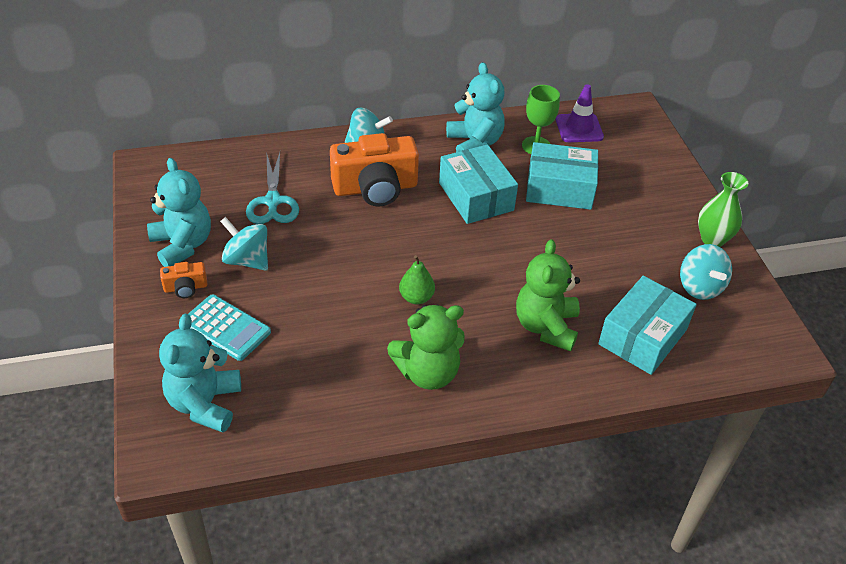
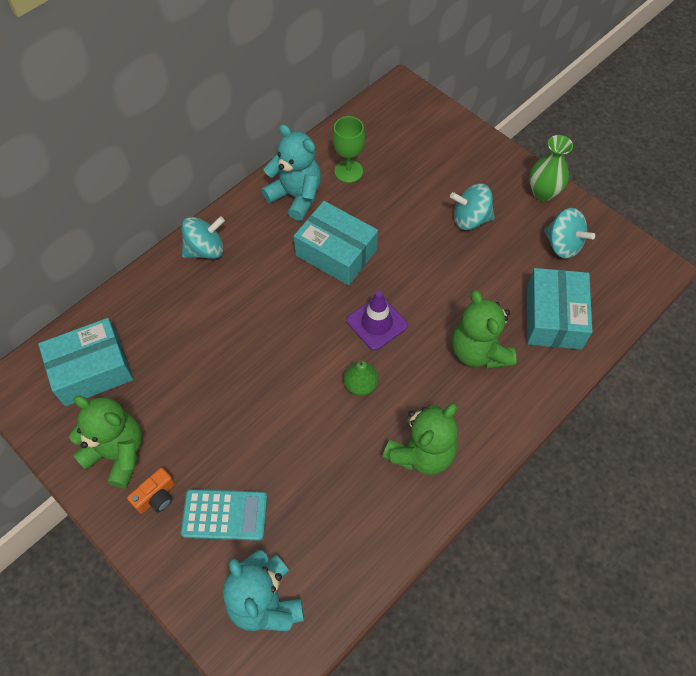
camera: 30 degrees left, 15 degrees up
(182, 245) = (117, 453): turquoise teddy bear -> green teddy bear
(247, 260) = (189, 434): turquoise spinning top -> turquoise spinning top (470, 219)
(272, 201) = (164, 358): turquoise scissors -> none
(375, 188) = (245, 291): orange camera -> none
(559, 188) = (397, 206): turquoise box -> turquoise box (92, 370)
(579, 128) = (370, 134): purple traffic cone -> purple traffic cone (377, 323)

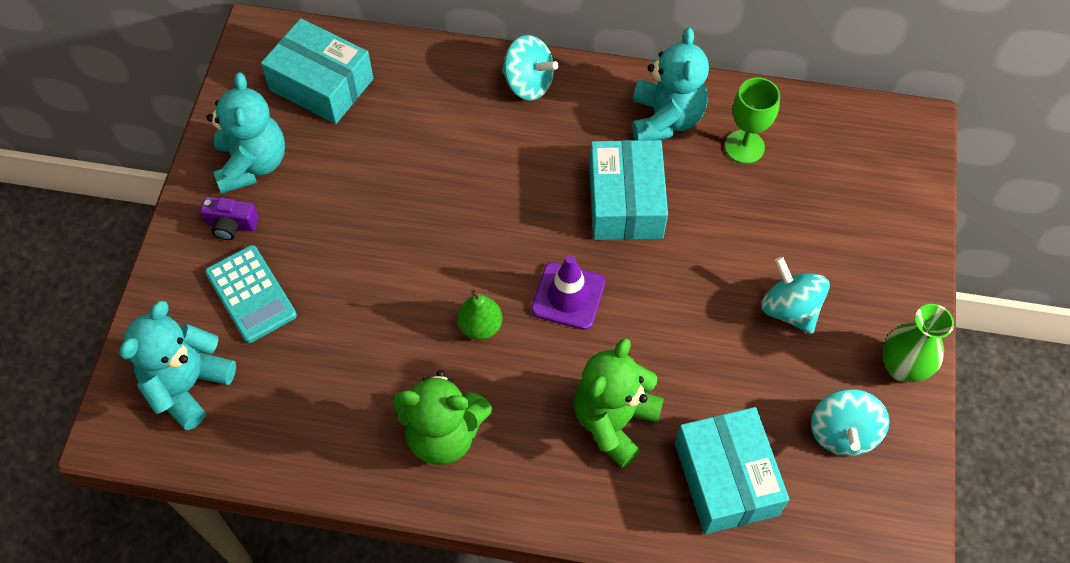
camera: 55 degrees right, 0 degrees up
(117, 453) = (252, 164): green teddy bear -> turquoise teddy bear
(156, 496) = (231, 225): orange camera -> purple camera
(553, 317) = (726, 478): turquoise box -> turquoise box turned 75 degrees counterclockwise

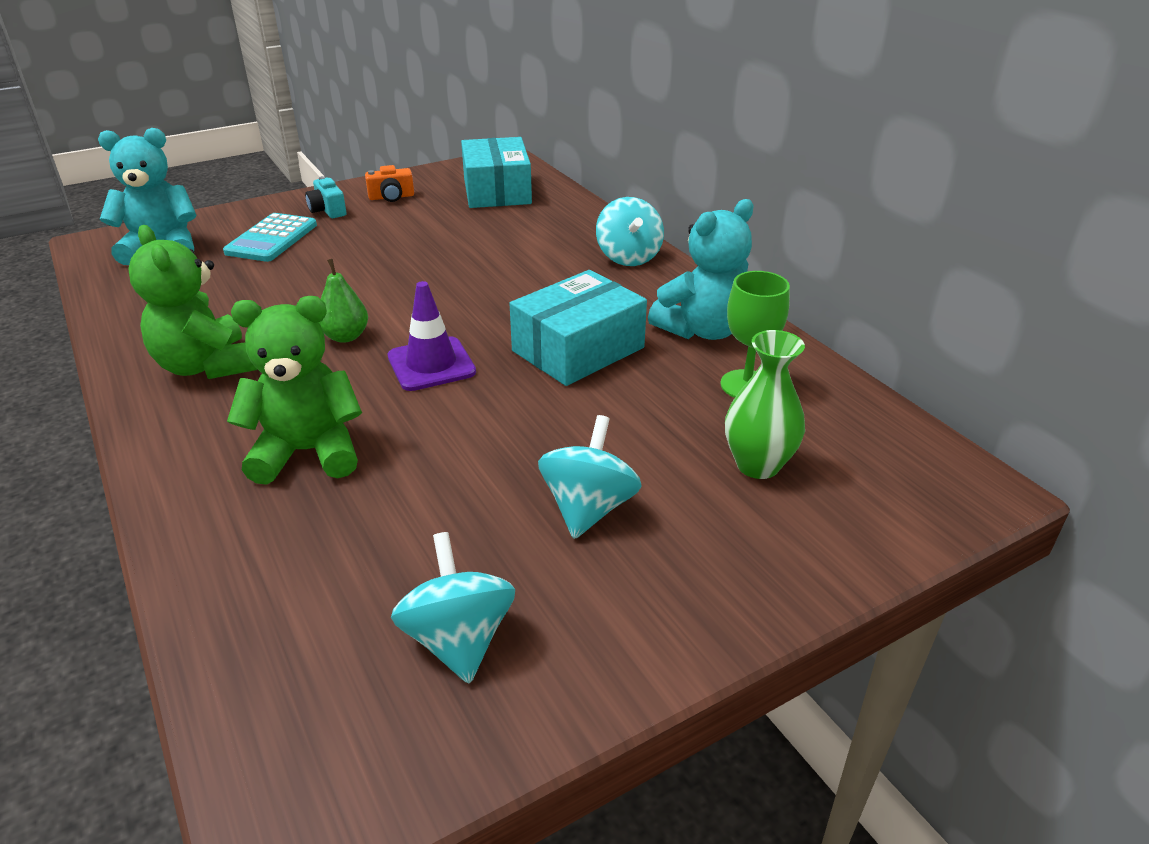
camera: 50 degrees right, 25 degrees down
(231, 225) = (328, 210): purple camera -> turquoise camera
(252, 164) = (391, 197): turquoise teddy bear -> orange camera
(726, 478) = (299, 566): turquoise box -> none
(842, 433) = (458, 639): turquoise spinning top -> turquoise spinning top turned 105 degrees clockwise
(902, 367) = (622, 650): green vase -> green vase (758, 465)

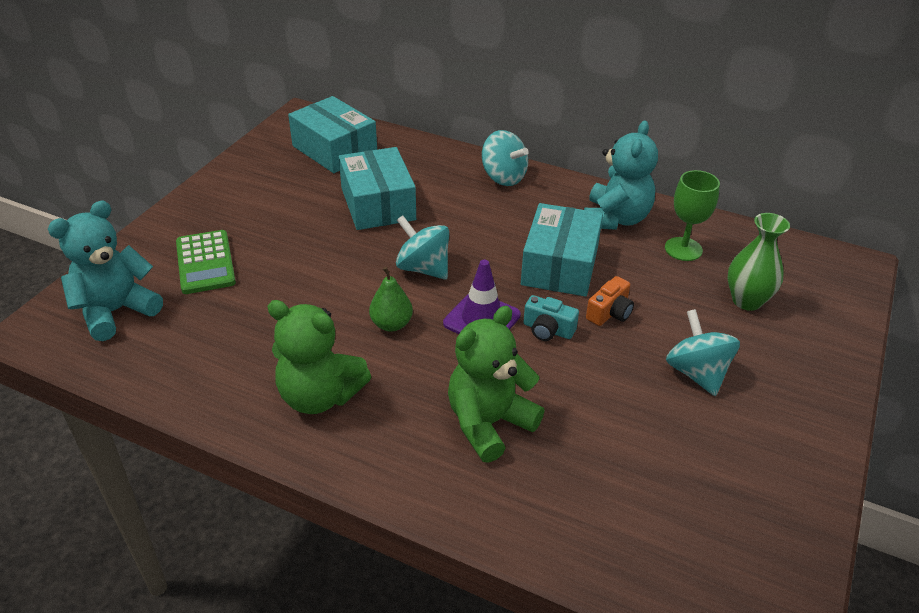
camera: 35 degrees left, 5 degrees up
(272, 239) = (205, 262): turquoise calculator -> green calculator
(328, 210) = (216, 217): turquoise camera -> turquoise camera (548, 330)
(391, 197) = (254, 184): orange camera -> orange camera (610, 313)
(458, 639) = (729, 488): turquoise spinning top -> turquoise spinning top (423, 268)
(474, 242) = (378, 204): none -> turquoise box

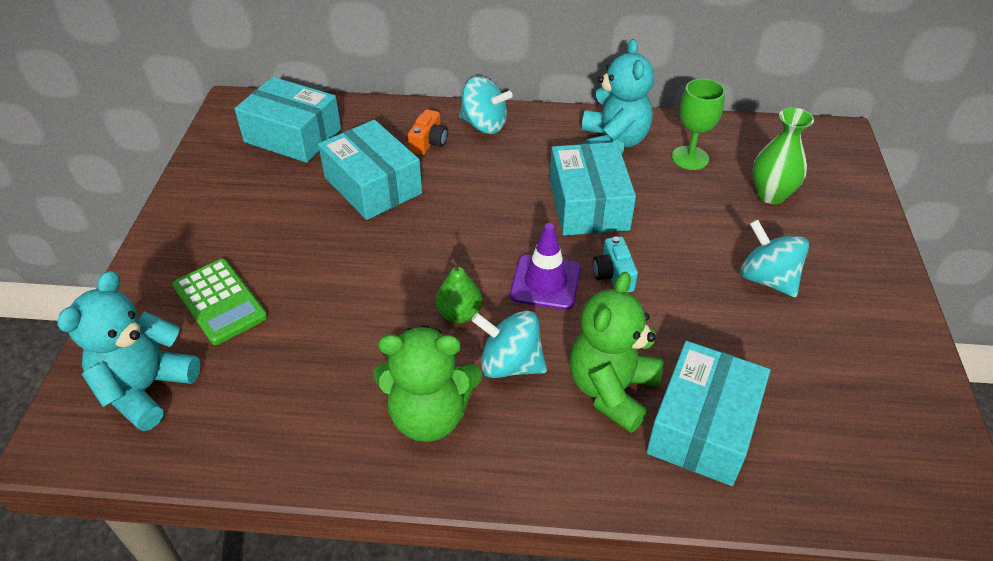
camera: 20 degrees left, 5 degrees up
(423, 268) = (458, 244): turquoise spinning top -> turquoise spinning top (510, 364)
(548, 330) = (613, 275): turquoise camera -> turquoise camera turned 75 degrees clockwise
(555, 479) = (702, 427): none -> turquoise box
(610, 313) = (660, 241): orange camera -> orange camera (429, 142)

